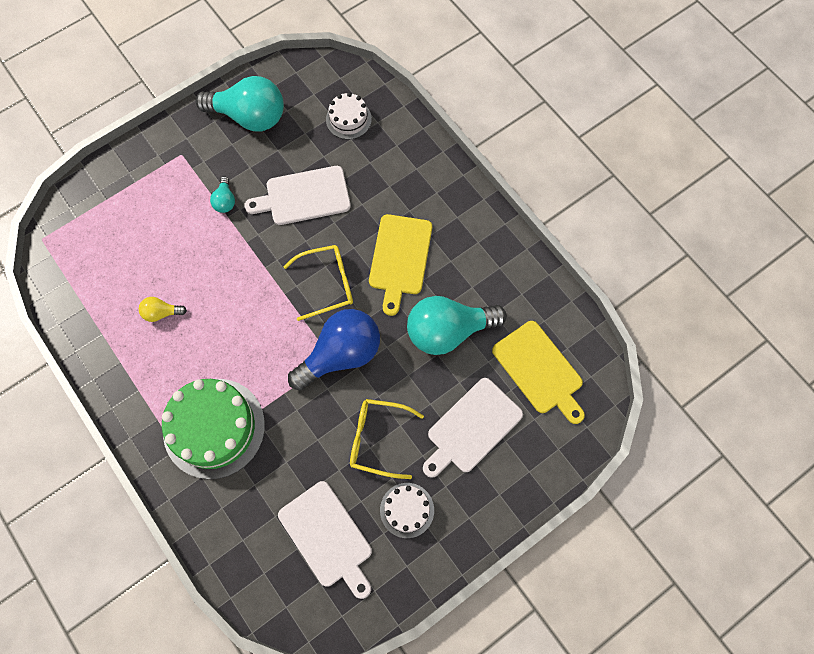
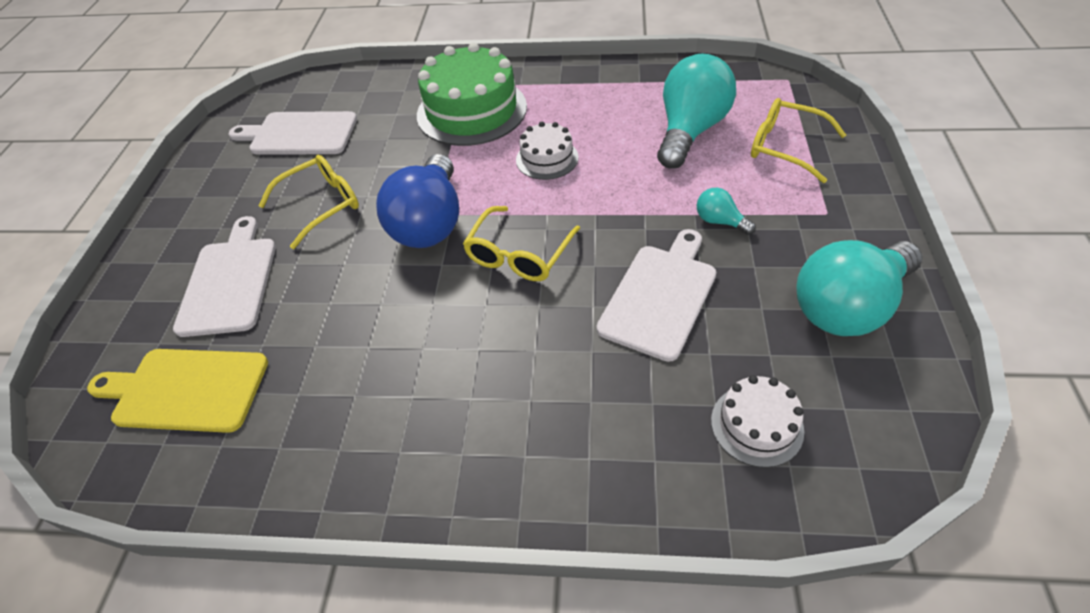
camera: 135 degrees right, 20 degrees down
(128, 203) = (784, 147): none -> yellow glasses
(161, 313) = (622, 122): yellow light bulb -> none
(399, 258) = (475, 342): yellow cutting board -> none
(407, 510) = (244, 190): white cake -> white cake (547, 159)
(448, 331) = (338, 330): turquoise light bulb -> turquoise light bulb (690, 131)

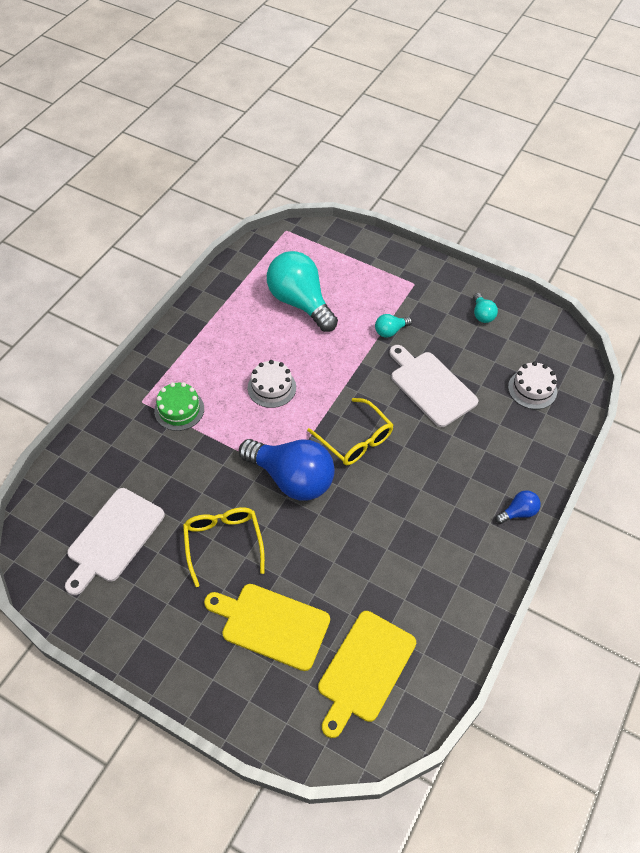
camera: 70 degrees left, 5 degrees up
(230, 281) = (271, 624): white cutting board -> yellow cutting board
(471, 111) = (179, 410): green cake -> green cake, size x0.52
(499, 487) = (518, 512): none -> blue light bulb
(784, 147) = (348, 269): yellow glasses -> none
(847, 306) = (482, 314): turquoise light bulb -> turquoise light bulb, size x0.44

